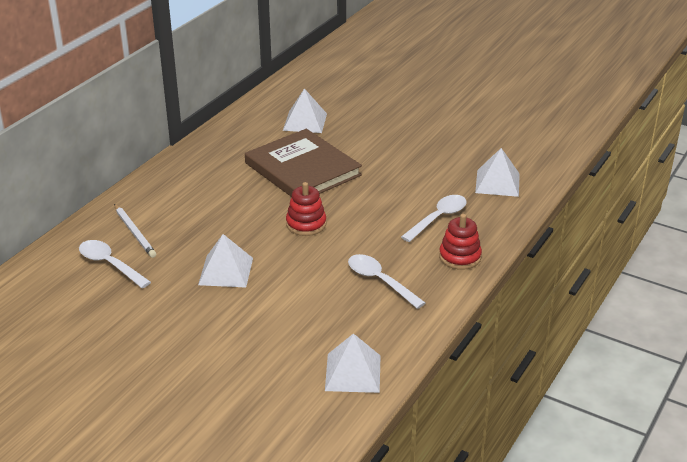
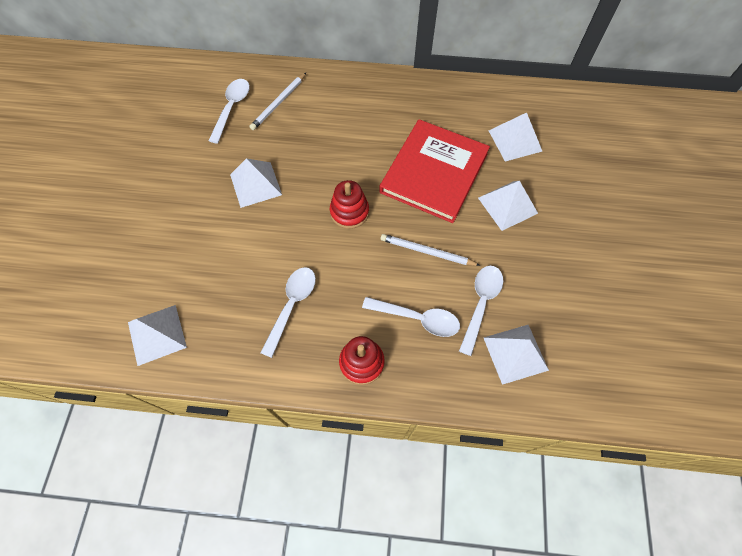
camera: 65 degrees right, 30 degrees up
(302, 169) = (434, 173): brown book -> red book
(365, 145) = (507, 205): none -> white pyramid
(379, 196) = (427, 252): none -> white pencil
(445, 185) = (480, 304): none -> white spoon

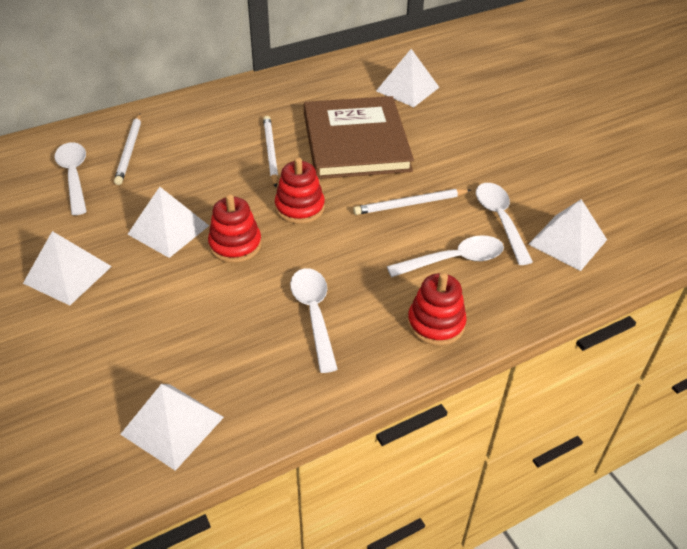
camera: 35 degrees left, 20 degrees down
(286, 220) = (235, 245): none -> red stacking toy
(367, 152) = (270, 152): none -> white pencil
(434, 173) = (355, 141): red book -> brown book
(507, 205) = (448, 137): white pyramid -> white pyramid (67, 274)

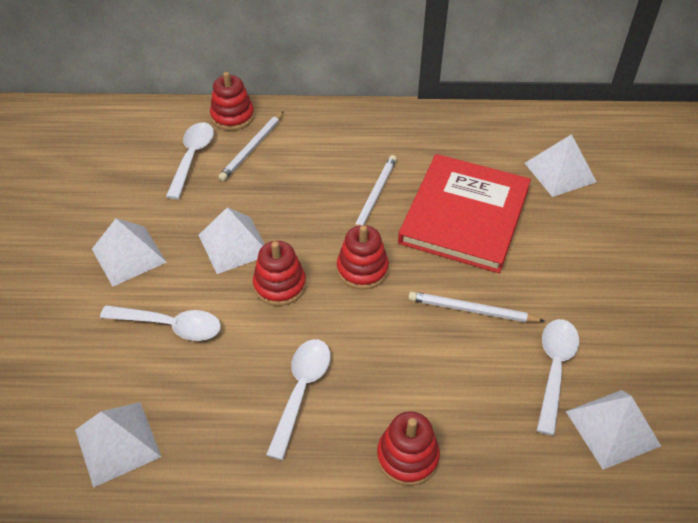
camera: 30 degrees right, 5 degrees up
(91, 132) = (232, 116): none -> red stacking toy
(355, 141) = (464, 215): brown book -> red book
(454, 260) = (474, 394): white spoon -> white spoon (171, 325)

